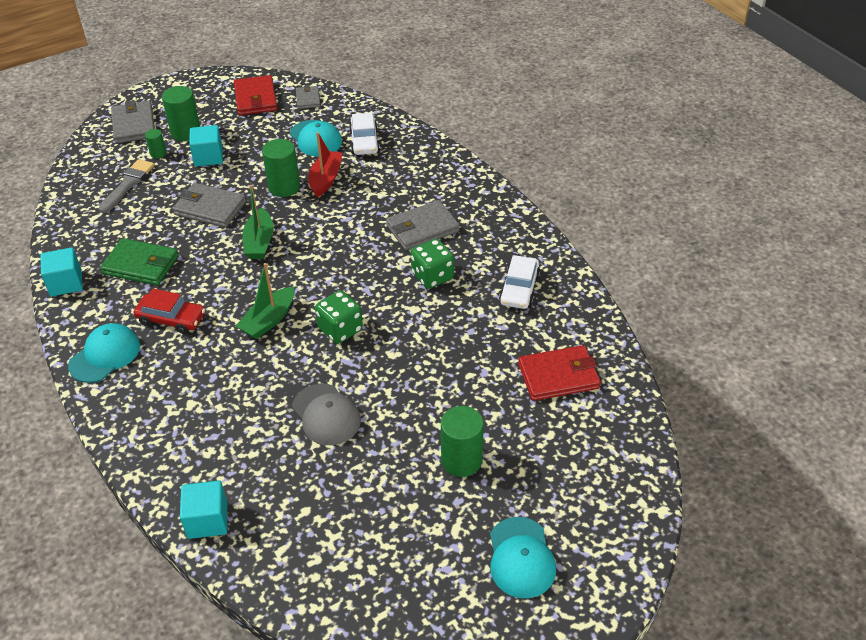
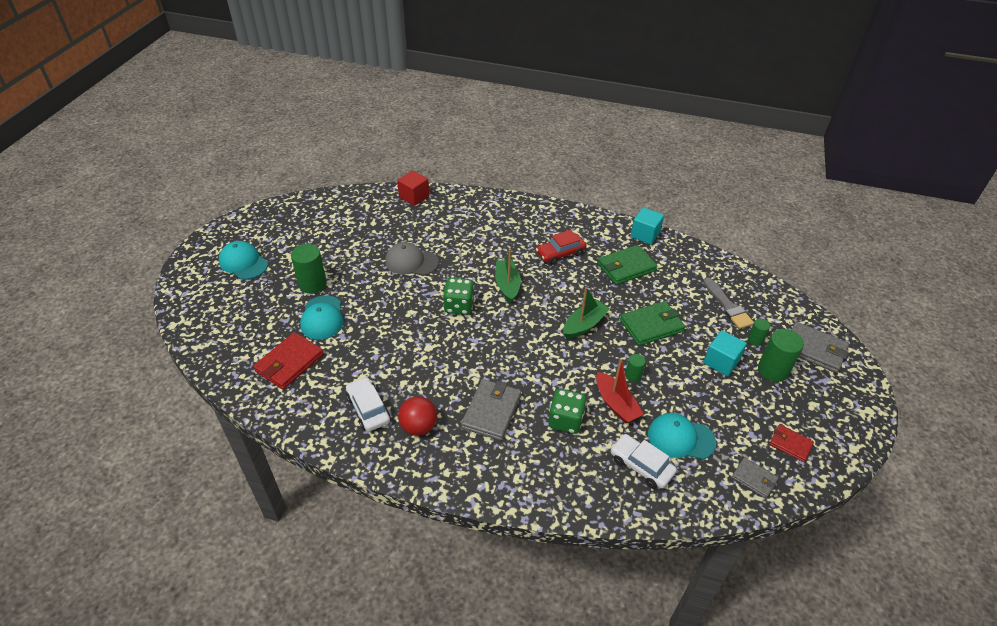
camera: 135 degrees right, 0 degrees up
(105, 355) = (563, 220): turquoise cap -> turquoise cap (322, 318)
(207, 520) = (414, 197): turquoise cube -> red cube
(210, 208) = (651, 325): grey wallet -> green wallet
(256, 98) = (790, 444): red wallet -> red wallet, size x0.59
(259, 242) = (584, 325): green boat -> green boat turned 90 degrees clockwise
(284, 187) = (633, 375): green cylinder -> green cylinder, size x0.53
(432, 276) = (441, 377): green dice -> green dice (565, 420)
(491, 252) = (418, 426): none -> red ball

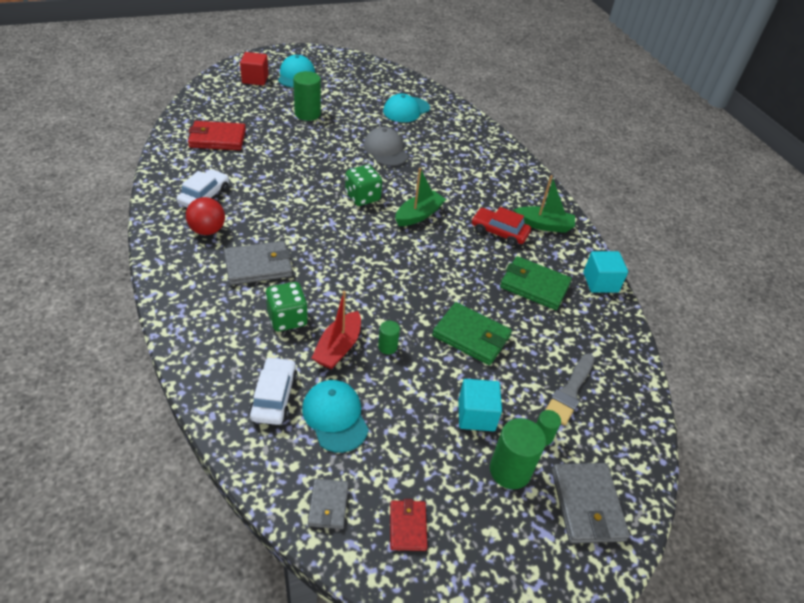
camera: 50 degrees right, 0 degrees up
(322, 318) = (277, 133): turquoise cap -> turquoise cap (406, 110)
(414, 197) = (464, 119): red cube -> red cube (255, 79)
(584, 325) = (421, 285): green boat -> green boat (543, 225)

